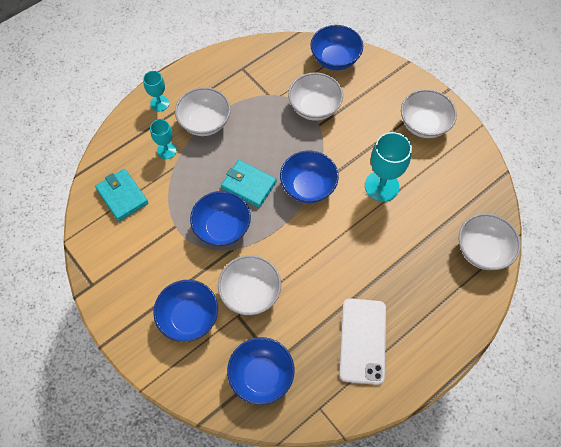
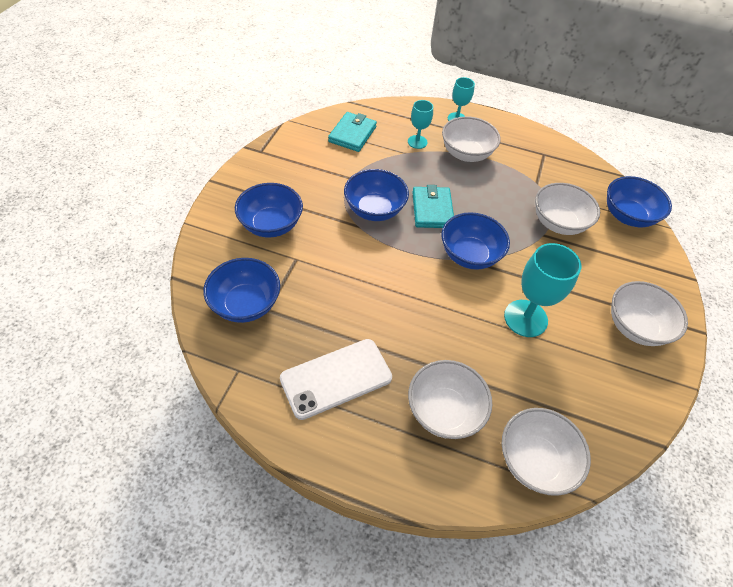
camera: 55 degrees right, 10 degrees down
(250, 292) = (325, 258): white bowl -> white bowl (444, 411)

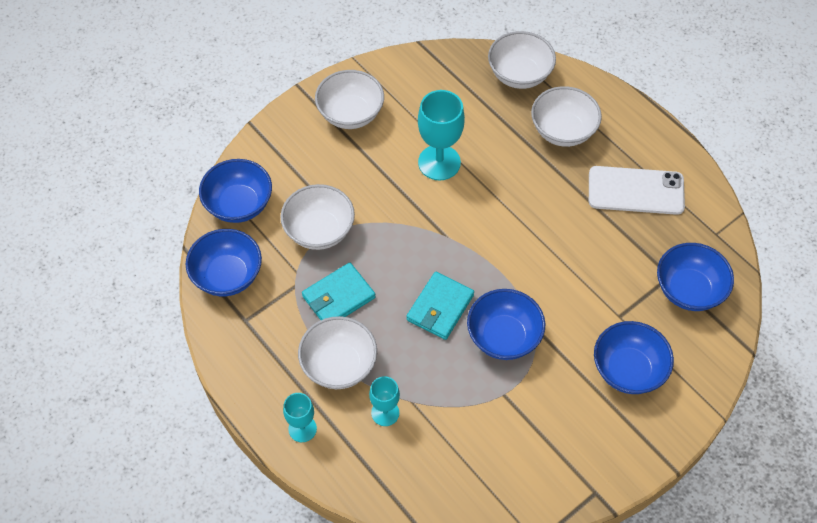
camera: 145 degrees left, 5 degrees up
(352, 134) = (460, 466): turquoise wallet -> turquoise wallet (338, 297)
(469, 255) = (441, 240): blue bowl -> blue bowl (227, 276)

